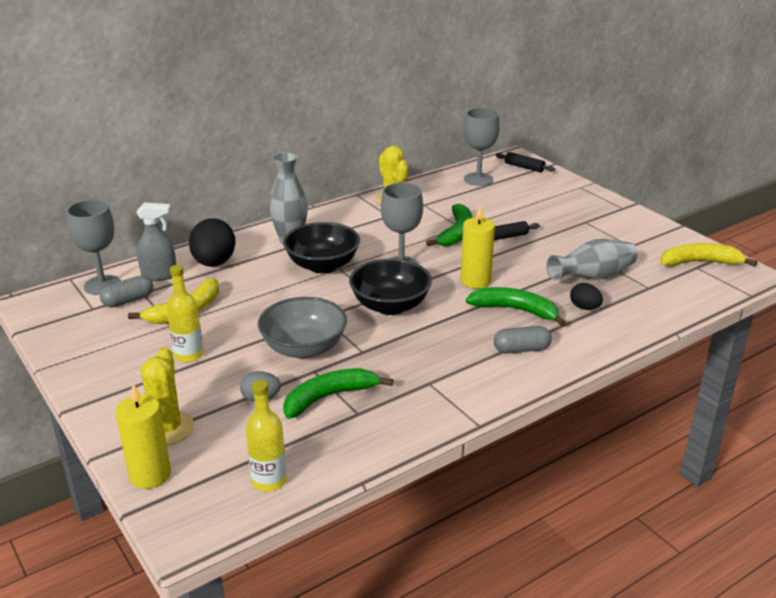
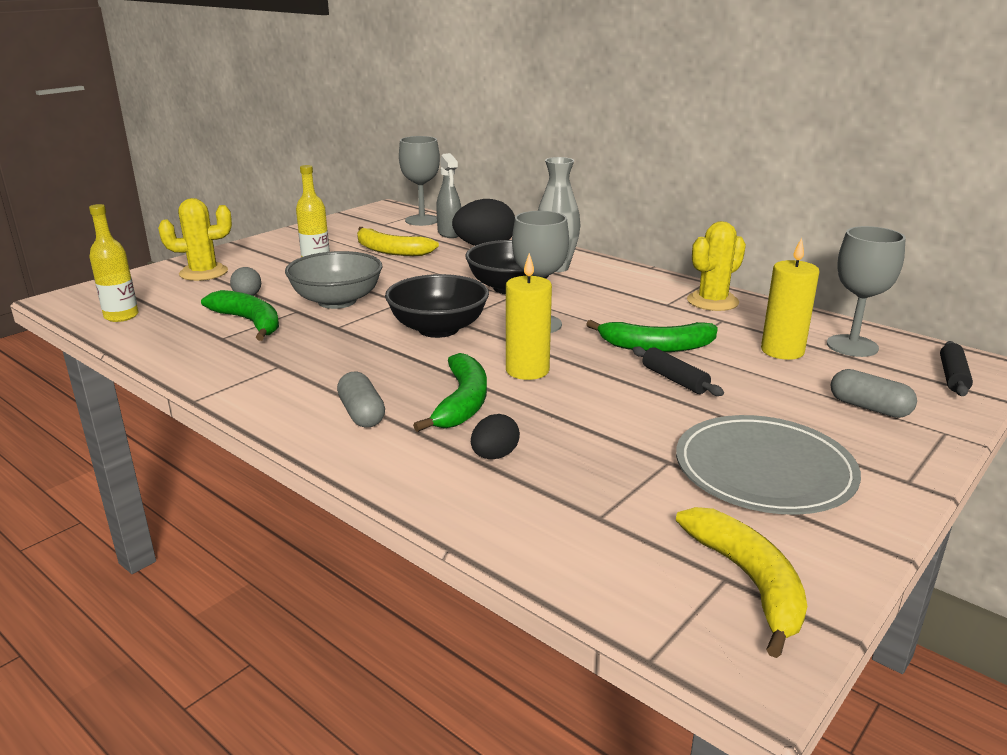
camera: 75 degrees right, 5 degrees down
(128, 300) = (400, 231): grey capsule -> grey capsule (869, 408)
(150, 475) = (142, 277): yellow candle -> yellow candle (782, 351)
(592, 277) = (598, 458): grey vase -> none
(610, 237) = (764, 470): none -> grey plate

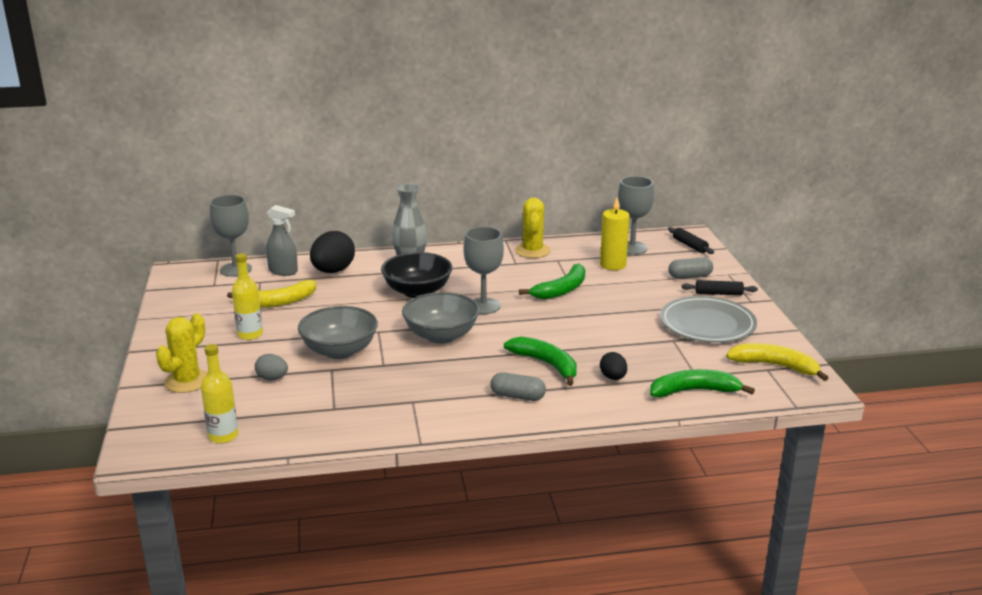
camera: 50 degrees left, 0 degrees up
(250, 322) = (323, 391): green banana -> green banana (694, 391)
(438, 329) = (441, 335): black bowl -> grey bowl
(527, 370) = (536, 333): yellow candle -> none
(674, 380) = (602, 303): black rolling pin -> black rolling pin (718, 293)

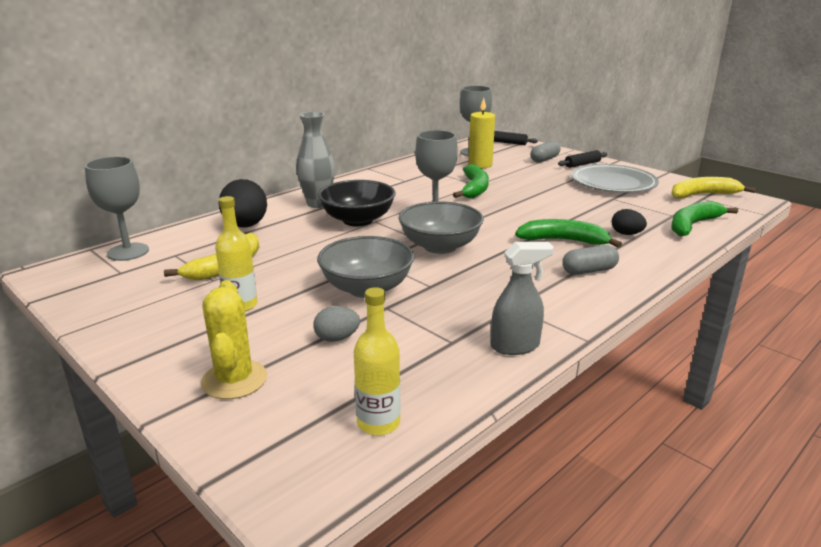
camera: 35 degrees left, 0 degrees up
(283, 271) = (190, 239): grey spray bottle -> grey spray bottle (515, 346)
(532, 251) = (403, 170): yellow cactus -> none

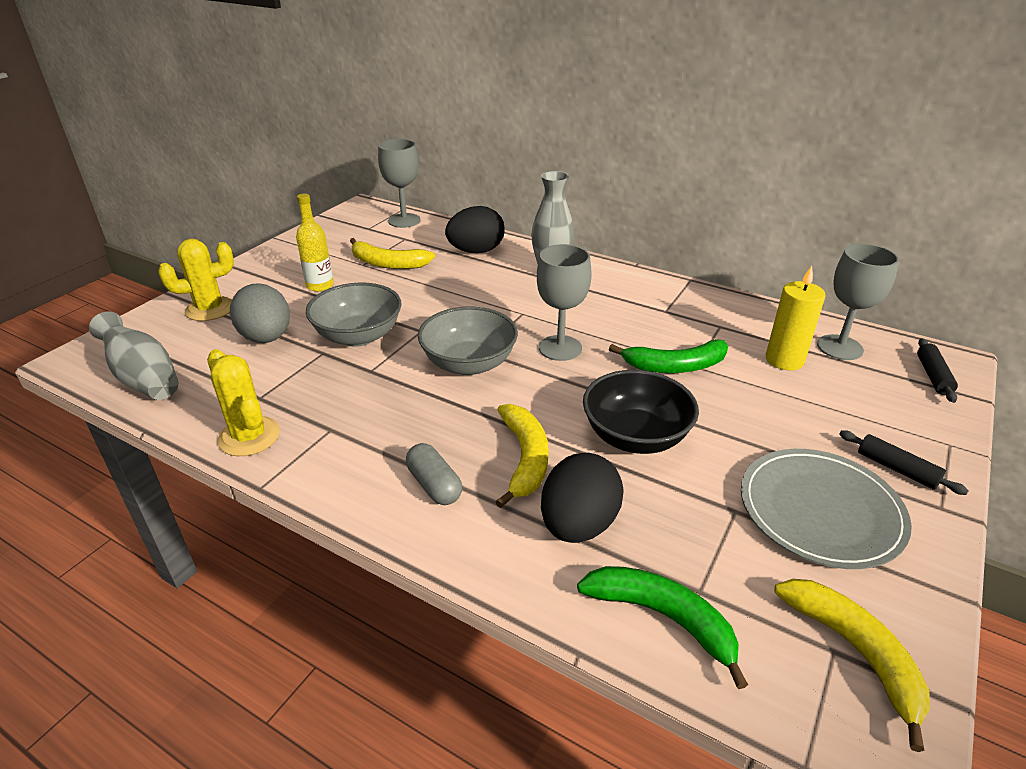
camera: 75 degrees right, 10 degrees up
(337, 338) = (266, 338): grey egg -> grey egg, size x1.87
(357, 220) = (518, 303): black bowl -> black bowl (635, 436)
(378, 423) = (143, 378): yellow bottle -> grey vase
(515, 346) = (249, 436): grey spray bottle -> yellow cactus
(544, 159) = (879, 422): grey capsule -> none
(563, 240) = (525, 459): green banana -> yellow banana
(626, 234) = (578, 525): black egg -> black egg, size x1.87

